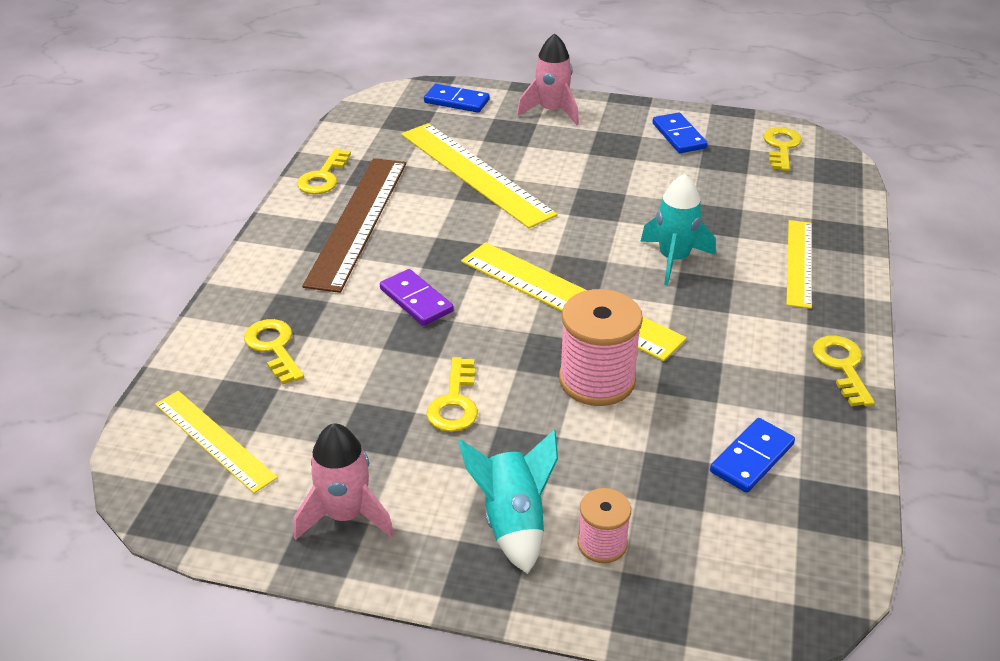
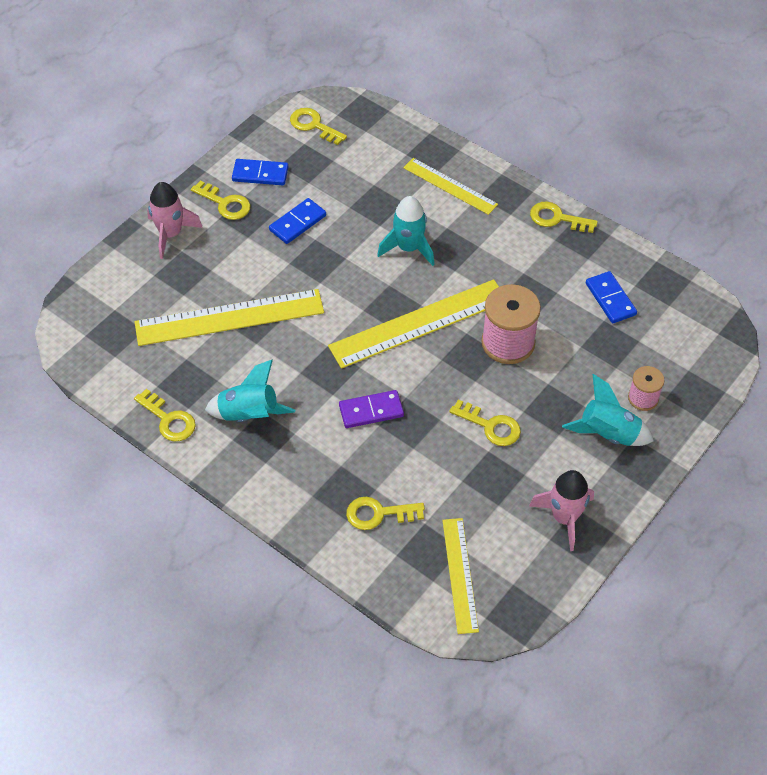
camera: 65 degrees left, 15 degrees up
(214, 440) = (460, 574): yellow ruler -> yellow ruler turned 75 degrees counterclockwise
(358, 221) = (249, 415): brown ruler -> turquoise rocket
(456, 101) = (109, 289): blue domino -> blue domino (297, 223)
(619, 128) = (225, 203): none -> yellow key

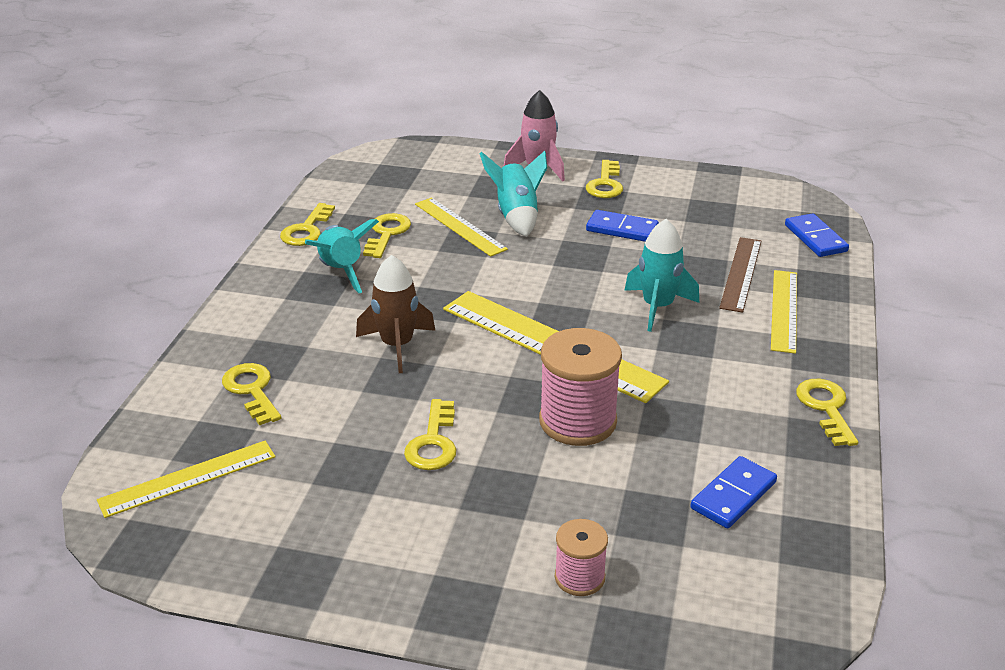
camera: 65 degrees right, 20 degrees down
(229, 317) = (460, 226): yellow ruler -> yellow ruler, size x0.60
(260, 174) = (665, 191): blue domino -> blue domino (815, 238)
(314, 125) = (767, 202): yellow key -> yellow key (387, 234)
(371, 411) = (397, 346): purple domino -> brown rocket
(395, 186) = (741, 273): none -> brown ruler
(564, 518) = (319, 550): pink rocket -> none
(608, 434) = (490, 556): turquoise rocket -> turquoise rocket (517, 216)

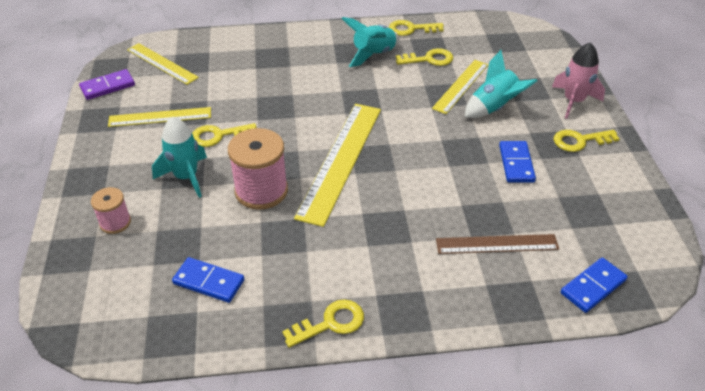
camera: 70 degrees right, 10 degrees up
(205, 555) = (108, 86): none -> purple domino
(252, 391) = (240, 60): yellow key -> none
(397, 346) = (306, 97): brown rocket -> none
(657, 307) = (417, 204): turquoise rocket -> turquoise rocket (186, 177)
(784, 310) = (457, 280): yellow ruler -> yellow ruler (160, 117)

